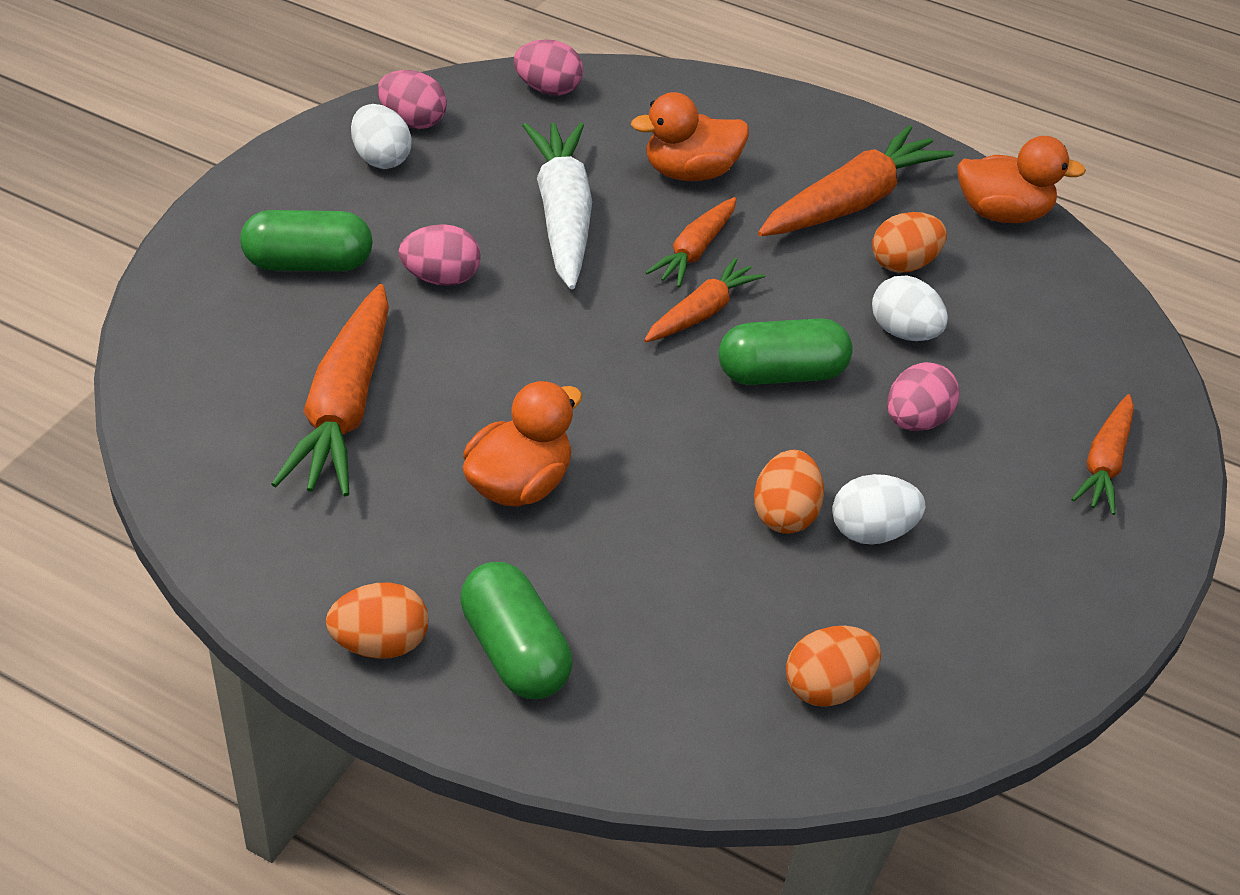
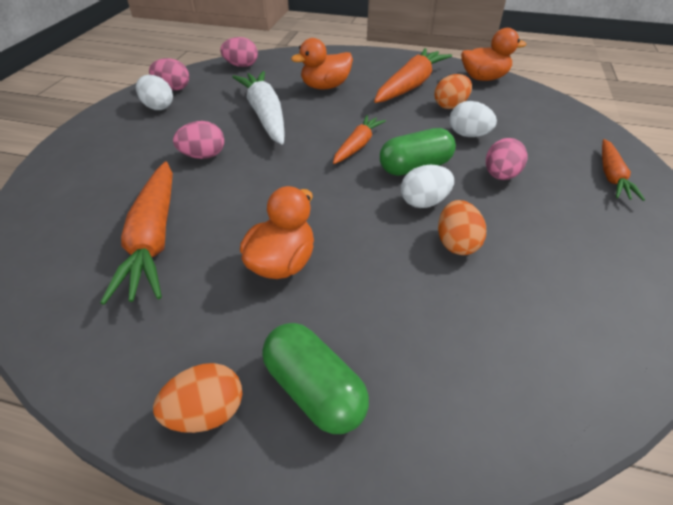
camera: 10 degrees left, 0 degrees up
(308, 264) = (121, 163): green capsule -> none
(694, 251) = (342, 118): orange carrot -> none
(827, 687) = (547, 356): orange egg -> none
(871, 532) = (513, 242): white egg -> white egg (424, 202)

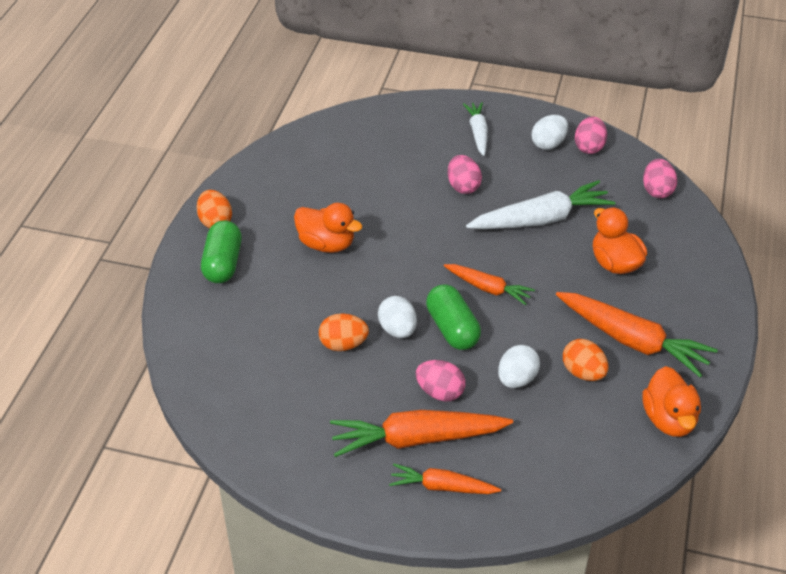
camera: 90 degrees right, 0 degrees up
(117, 144) = (478, 133): none -> white carrot
(153, 239) = (354, 177): orange carrot -> orange carrot (417, 439)
(314, 389) = (223, 263): green capsule -> green capsule turned 45 degrees counterclockwise

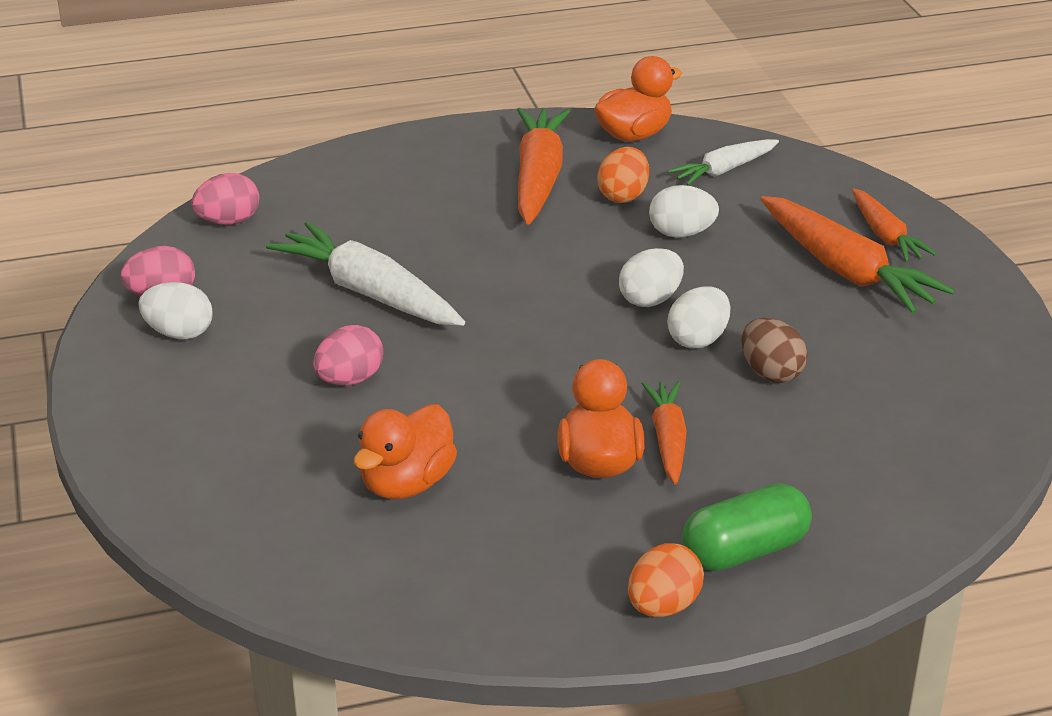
camera: 120 degrees left, 10 degrees down
(343, 344) = (771, 373): orange egg -> brown egg
(440, 392) = (761, 277): pink egg -> none
(452, 329) = (650, 299): green capsule -> white egg
(478, 133) = (196, 408): white carrot -> white carrot (724, 170)
(488, 288) = (550, 295): orange carrot -> orange carrot (668, 440)
(615, 263) = (411, 218): orange duck -> orange duck (407, 483)

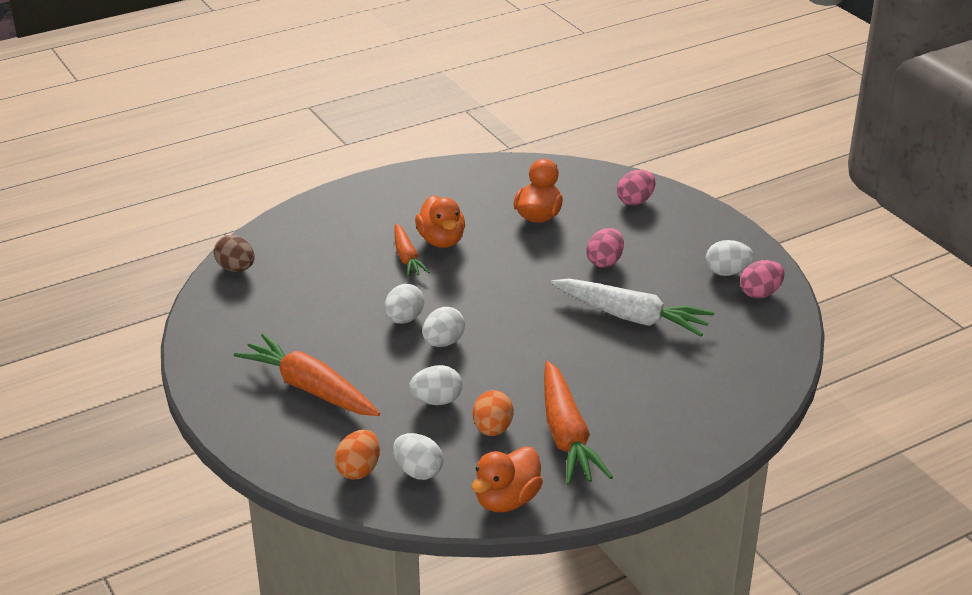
camera: 165 degrees right, 0 degrees up
(228, 221) = (769, 355): pink egg -> pink egg (635, 201)
(663, 606) = (389, 185): orange egg -> orange egg (359, 470)
(724, 170) = (418, 471): white carrot -> white egg
(744, 551) = (354, 212): green capsule -> none
(771, 373) = (354, 305): brown egg -> brown egg (236, 268)
(885, 236) = (280, 425): orange carrot -> none

